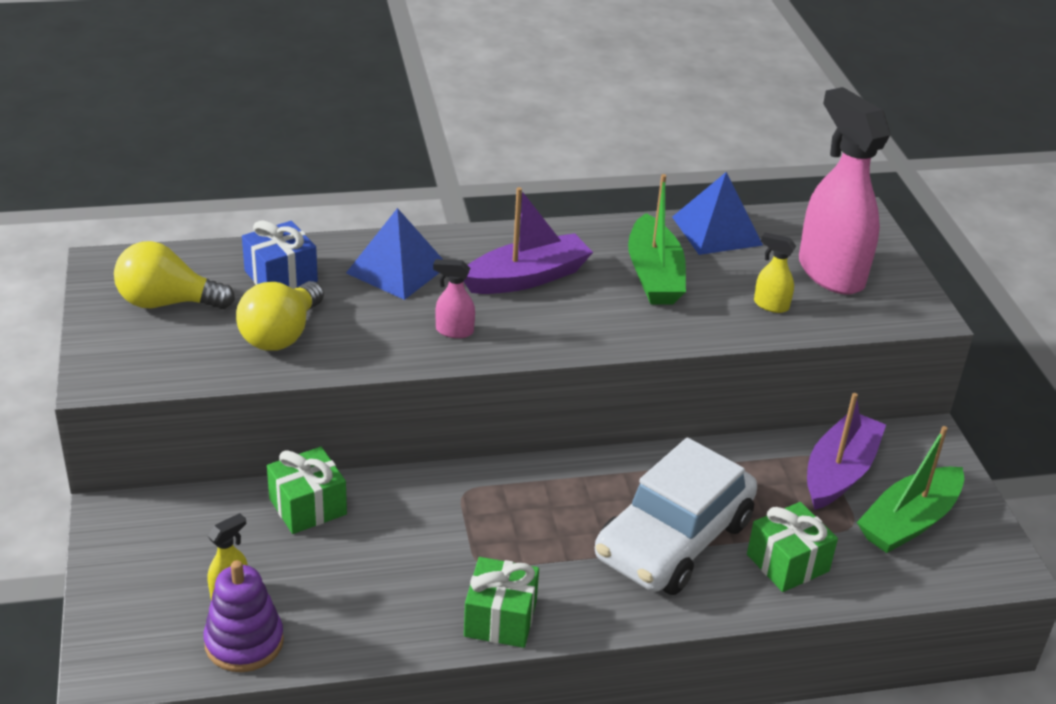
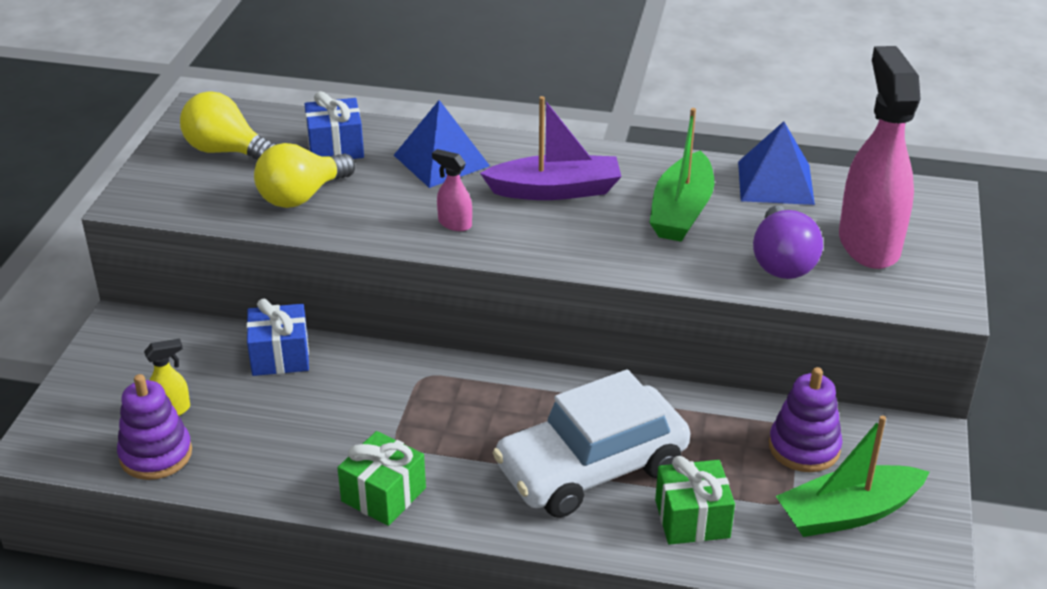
camera: 25 degrees right, 0 degrees up
(308, 506) = (280, 356): green gift -> blue gift
(770, 305) = (782, 262): yellow spray bottle -> purple light bulb
(839, 472) = (804, 447): purple boat -> purple stacking toy

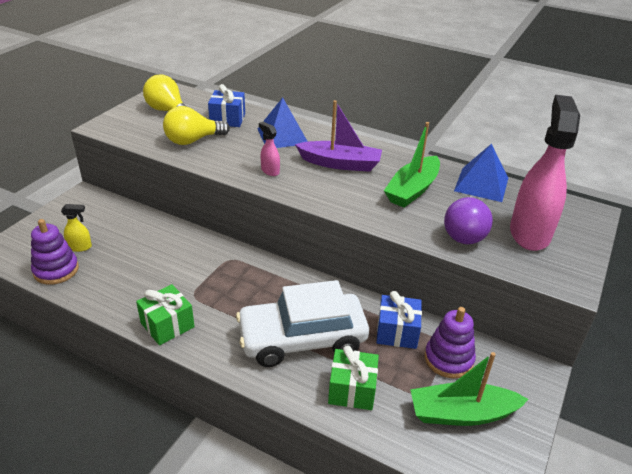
camera: 15 degrees right, 0 degrees up
(280, 356) = (156, 230): blue gift -> blue gift (397, 332)

